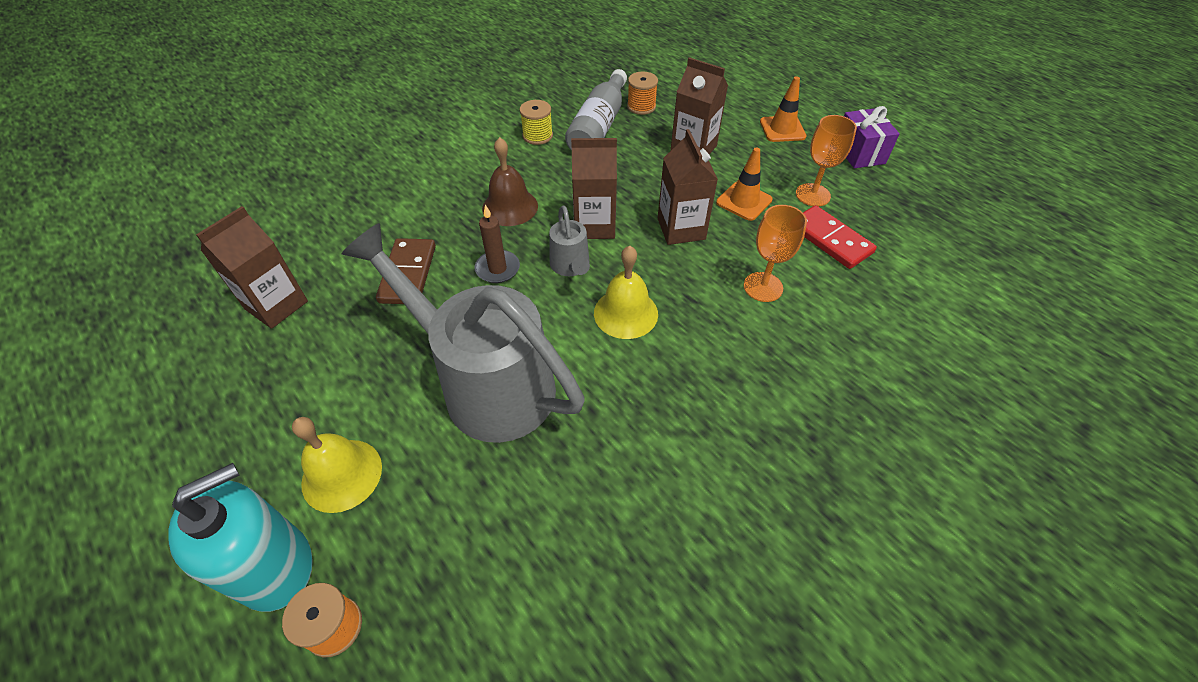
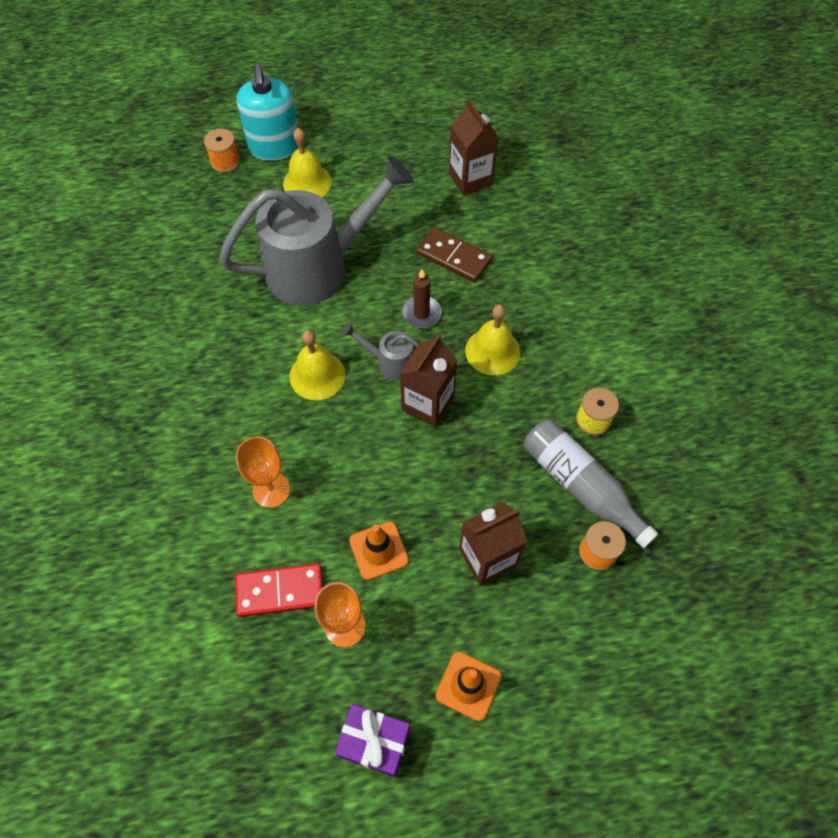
camera: 120 degrees right, 10 degrees up
(510, 207) = (492, 351): brown bell -> yellow bell
(681, 229) = (378, 470): brown carton -> none

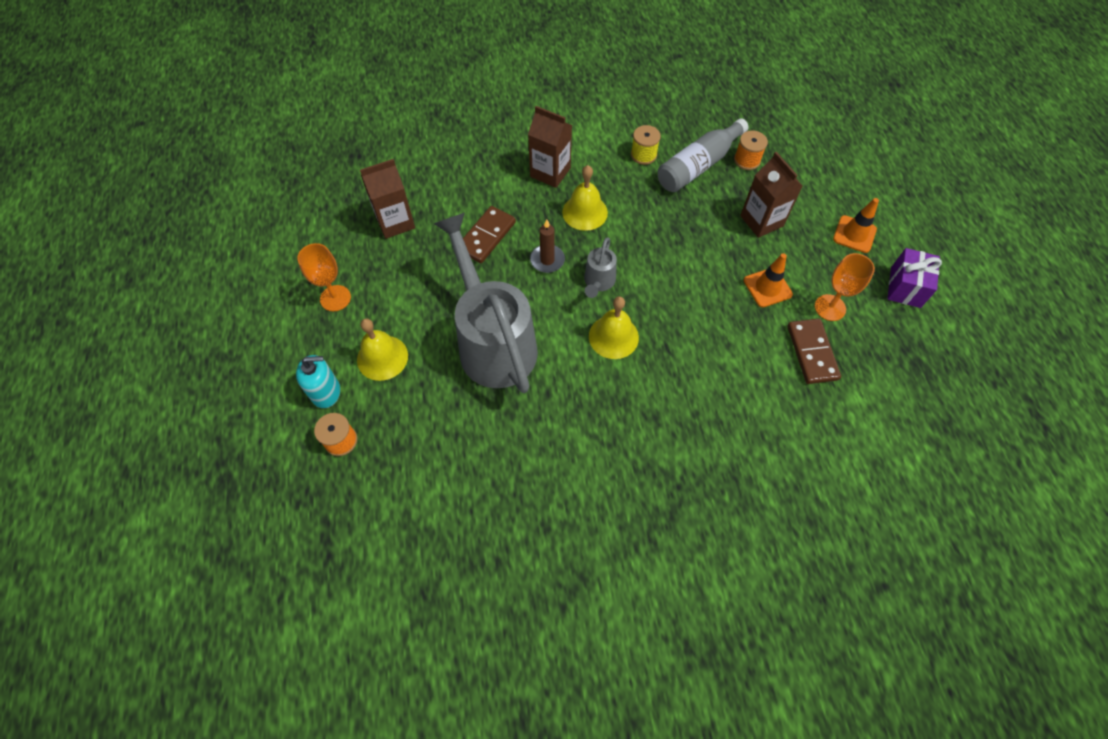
camera: 90 degrees left, 0 degrees up
(271, 490) = (727, 365): orange goblet -> orange goblet (335, 298)
(274, 147) = (326, 392): turquoise soap dispenser -> turquoise soap dispenser, size x0.66
(280, 591) = (812, 352): red domino -> brown domino
(427, 403) = (636, 256): brown carton -> brown carton (550, 172)

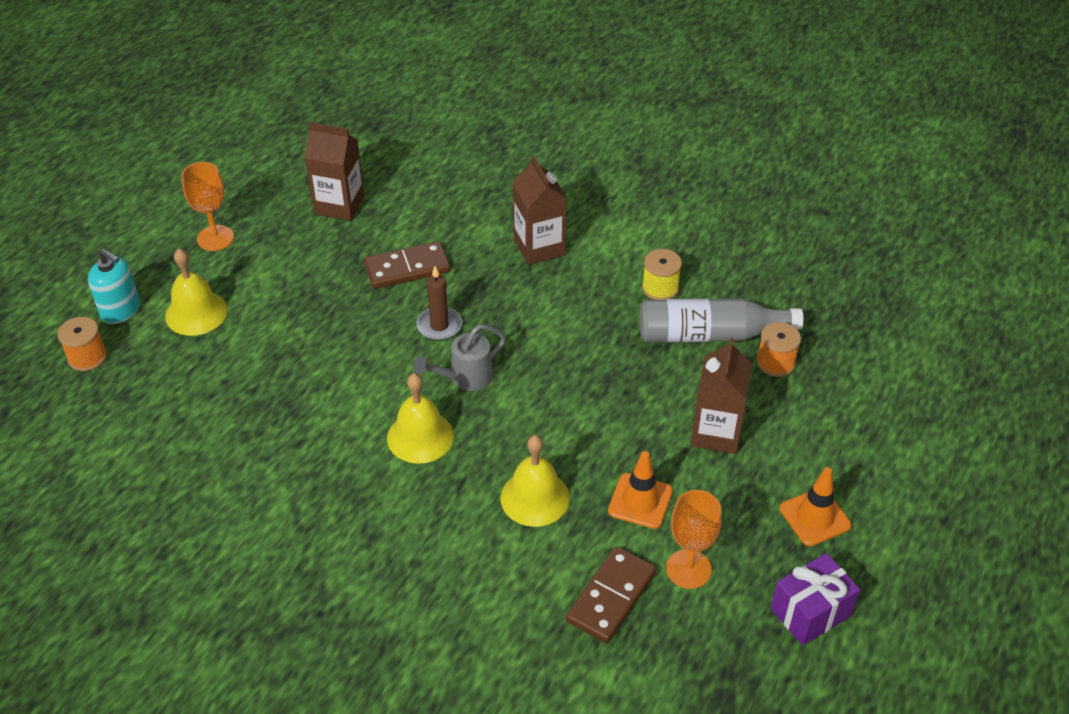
camera: 40 degrees right, 15 degrees down
(493, 341) = (304, 364): grey watering can -> none
(585, 212) = (530, 305): yellow bell -> yellow bell (535, 497)

